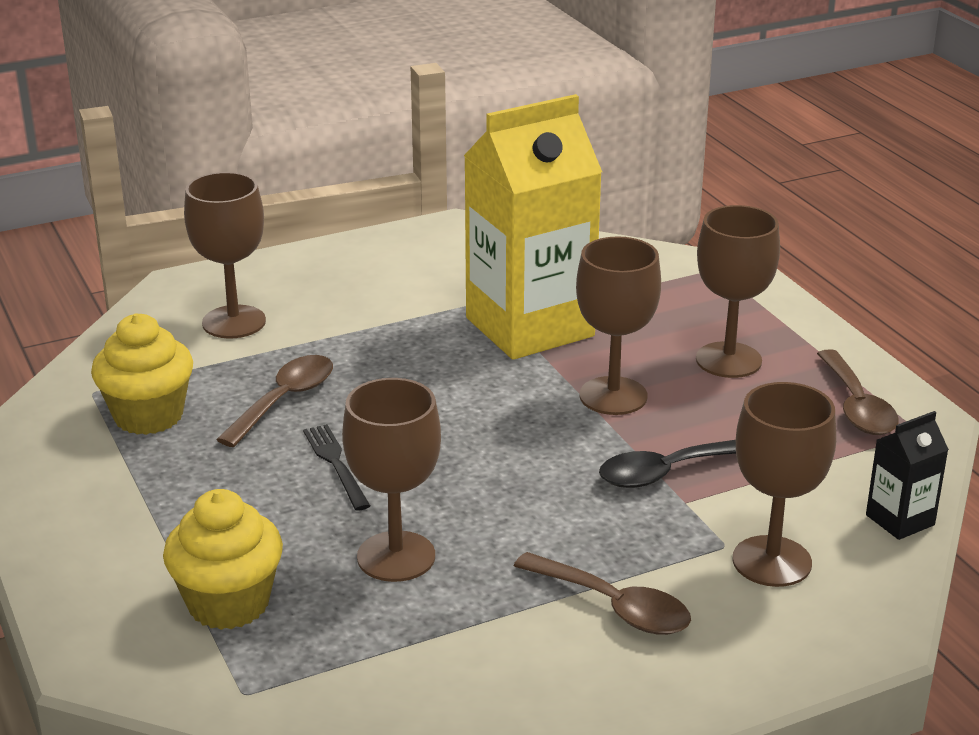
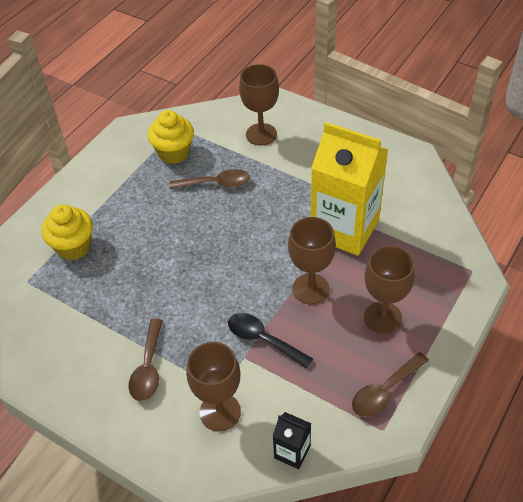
camera: 60 degrees right, 20 degrees up
(336, 464) = (183, 225): black fork -> none
(396, 557) = (134, 279): brown goblet -> none

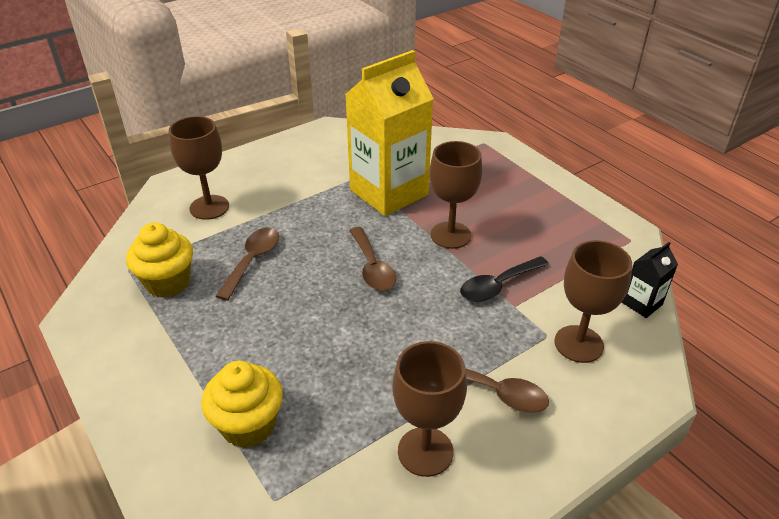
camera: 70 degrees left, 10 degrees down
(382, 318) = (509, 203): brown goblet -> brown goblet (425, 451)
(385, 391) = (591, 226): brown spoon -> brown spoon (372, 267)

